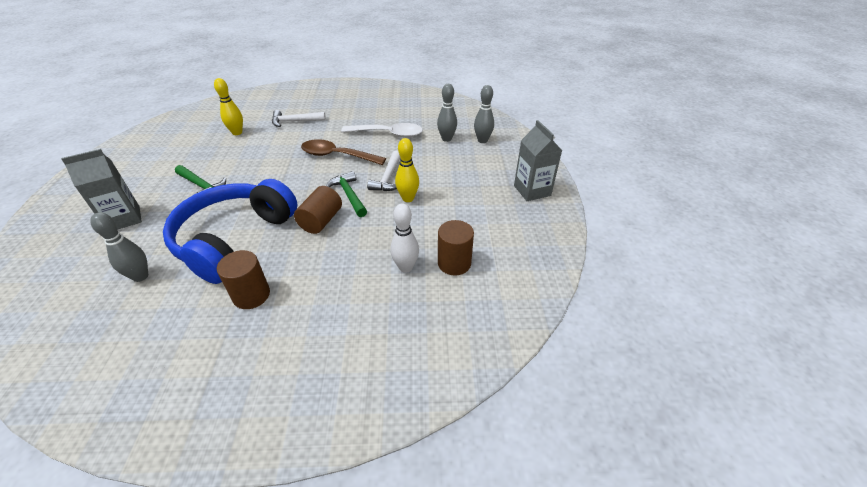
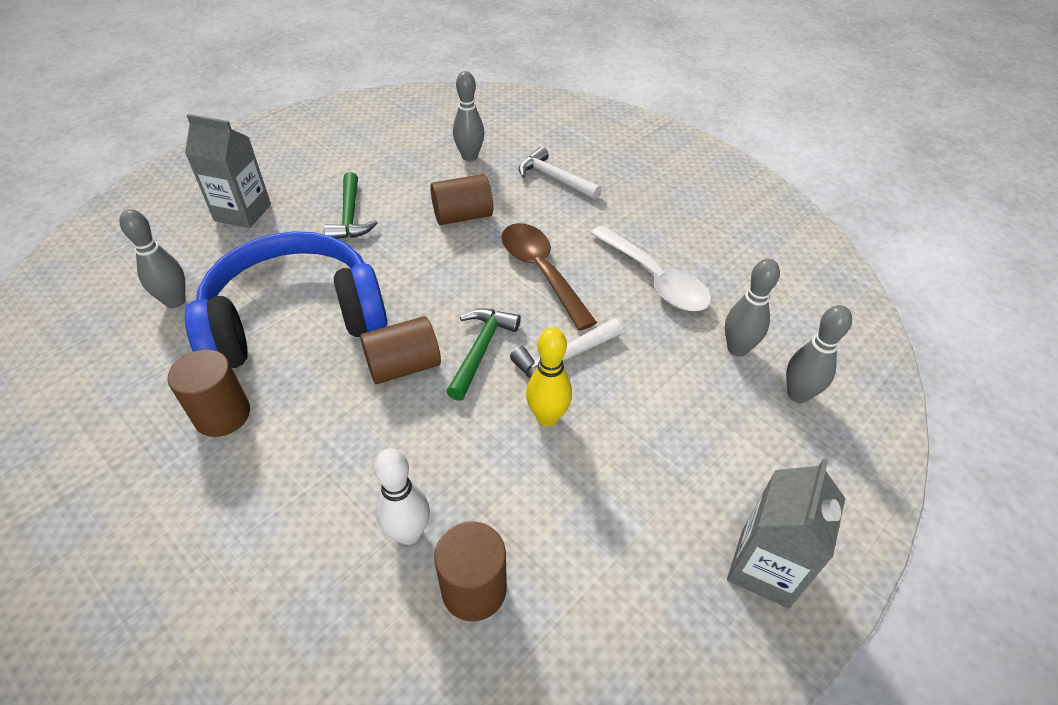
camera: 45 degrees right, 5 degrees up
(237, 133) = (470, 157): yellow bowling pin -> grey bowling pin
(268, 156) = (463, 216): none -> brown cylinder

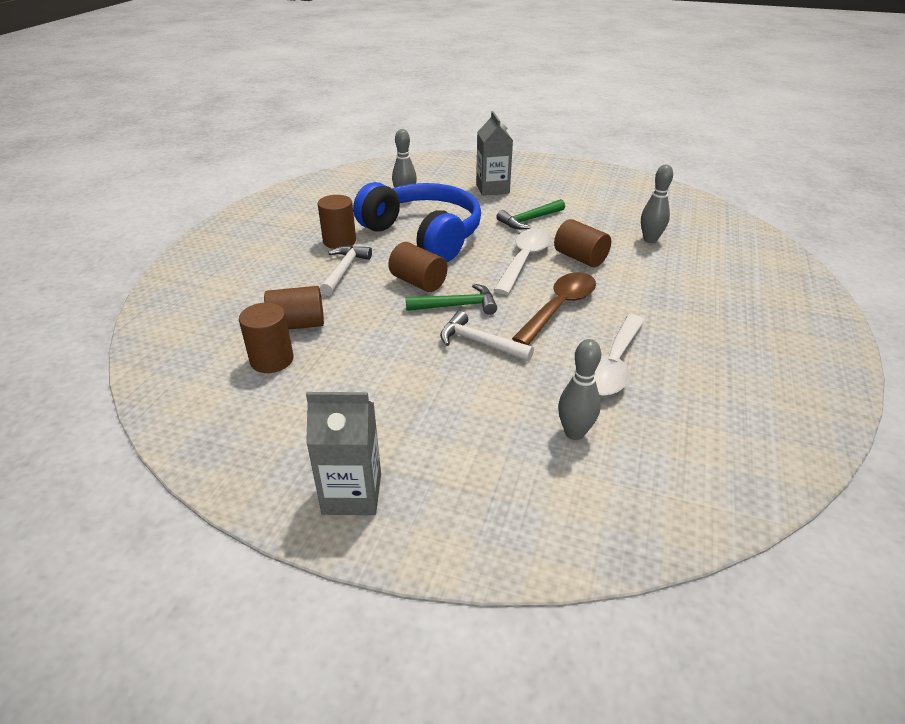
camera: 65 degrees right, 10 degrees down
(408, 533) = (297, 325): white bowling pin -> brown cylinder
(432, 257) = (524, 260): none -> white spoon
(547, 417) = (419, 350): yellow bowling pin -> none
(554, 178) = (676, 282): white hammer -> white hammer (344, 270)
(798, 395) = (551, 484): grey bowling pin -> none

